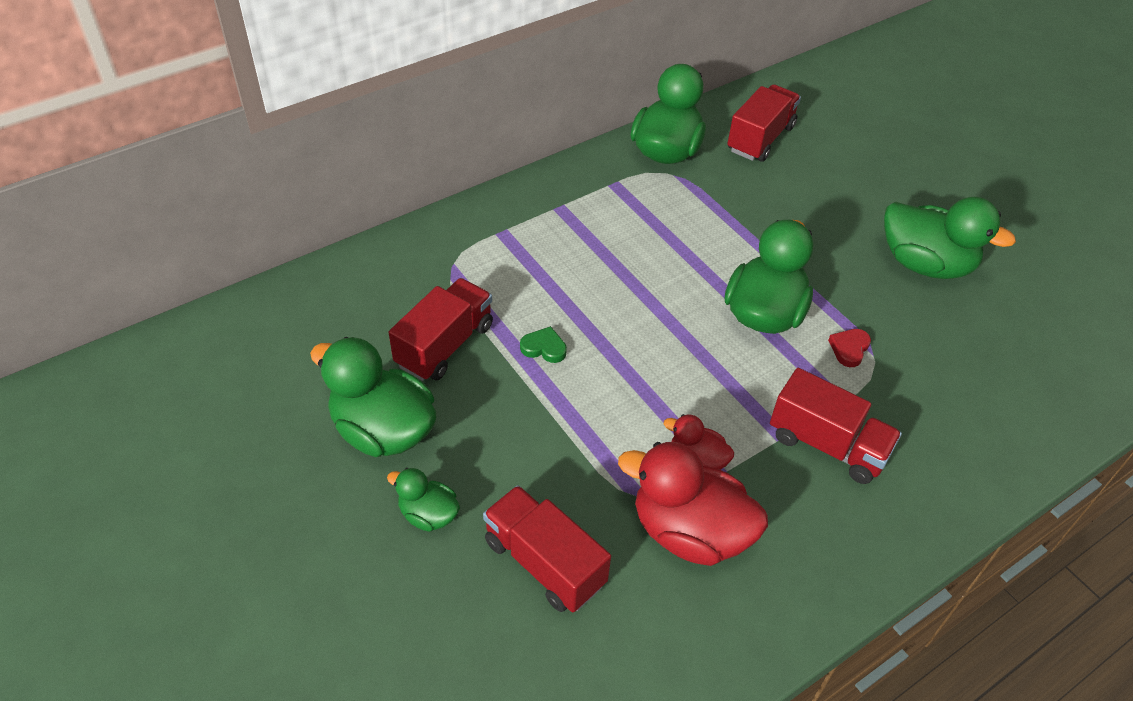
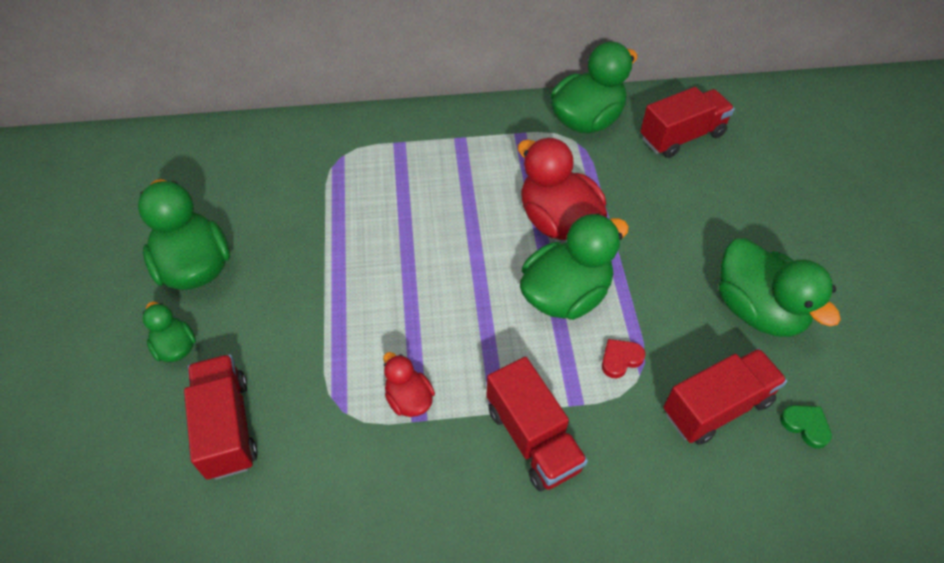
camera: 30 degrees right, 5 degrees up
(445, 345) = (288, 218): red truck -> red truck (716, 407)
(544, 348) = (359, 250): green heart -> green heart (805, 426)
(689, 532) = (356, 458): red duck -> red duck (557, 221)

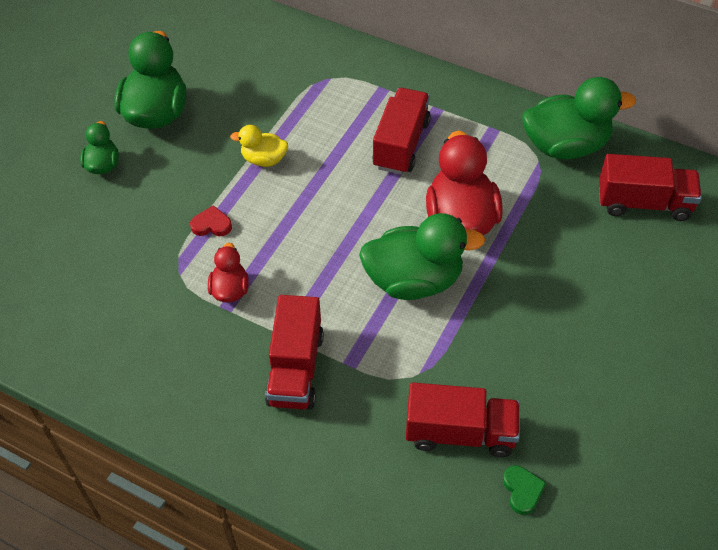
camera: 35 degrees right, 0 degrees up
(227, 427) = (96, 238): red truck -> red truck (401, 144)
(341, 257) = (264, 159): none -> yellow duck
(620, 359) = (414, 353): red heart -> red heart (211, 225)
(757, 310) = (570, 382): green duck -> none

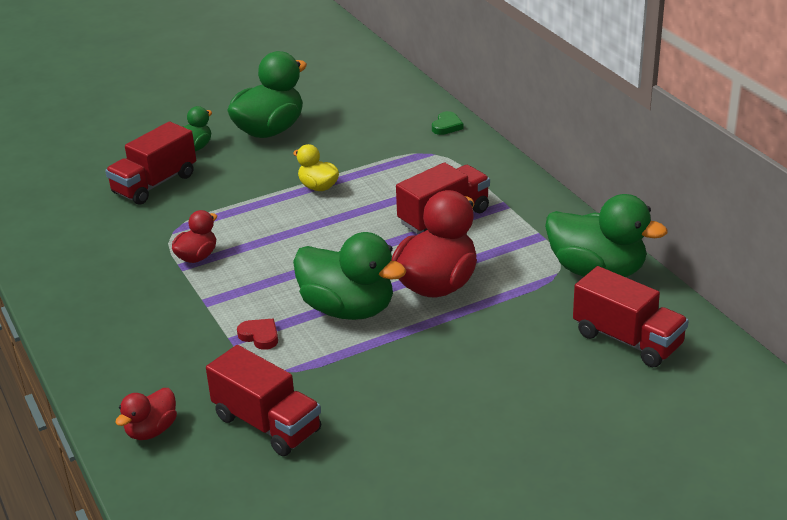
camera: 35 degrees right, 20 degrees down
(211, 225) = (230, 212): red heart -> red heart (260, 336)
(295, 368) = (187, 325): red truck -> red truck (154, 184)
(373, 495) = (151, 430): none -> red duck
(522, 490) = (272, 487): green heart -> green heart (447, 126)

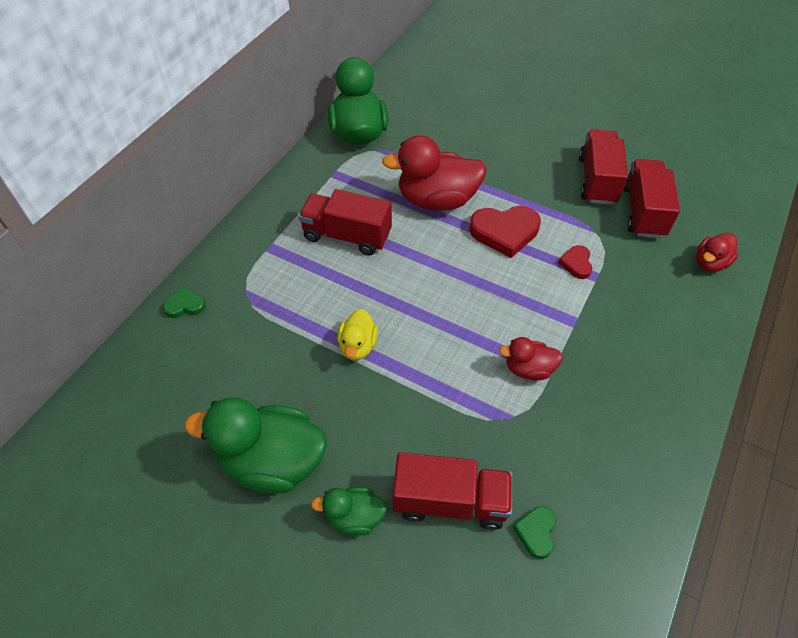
camera: 125 degrees left, 20 degrees up
(90, 208) = (536, 532): none -> green heart
(151, 430) = (710, 263): red duck -> red duck turned 135 degrees clockwise
(348, 309) = (504, 232): green duck -> red heart
(627, 340) = (420, 100): red truck -> red truck (597, 180)

